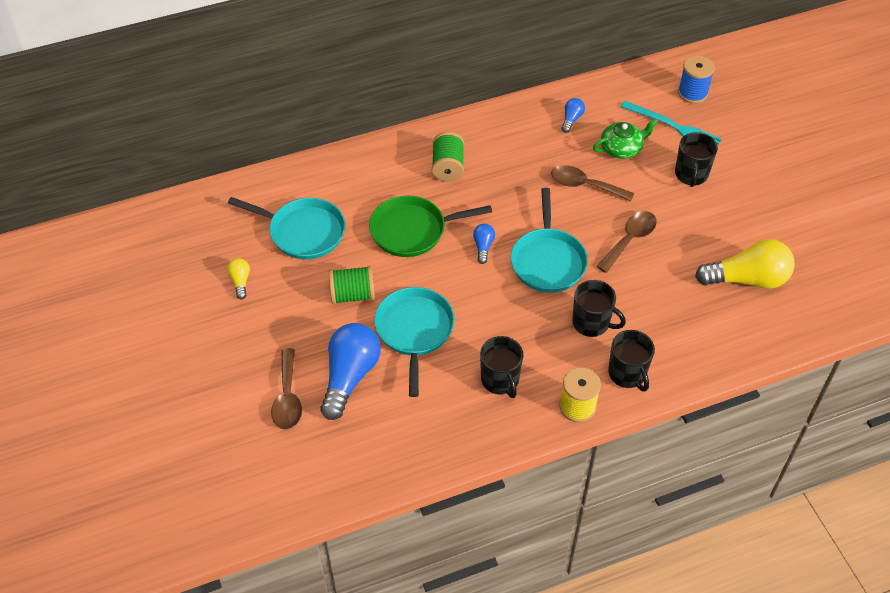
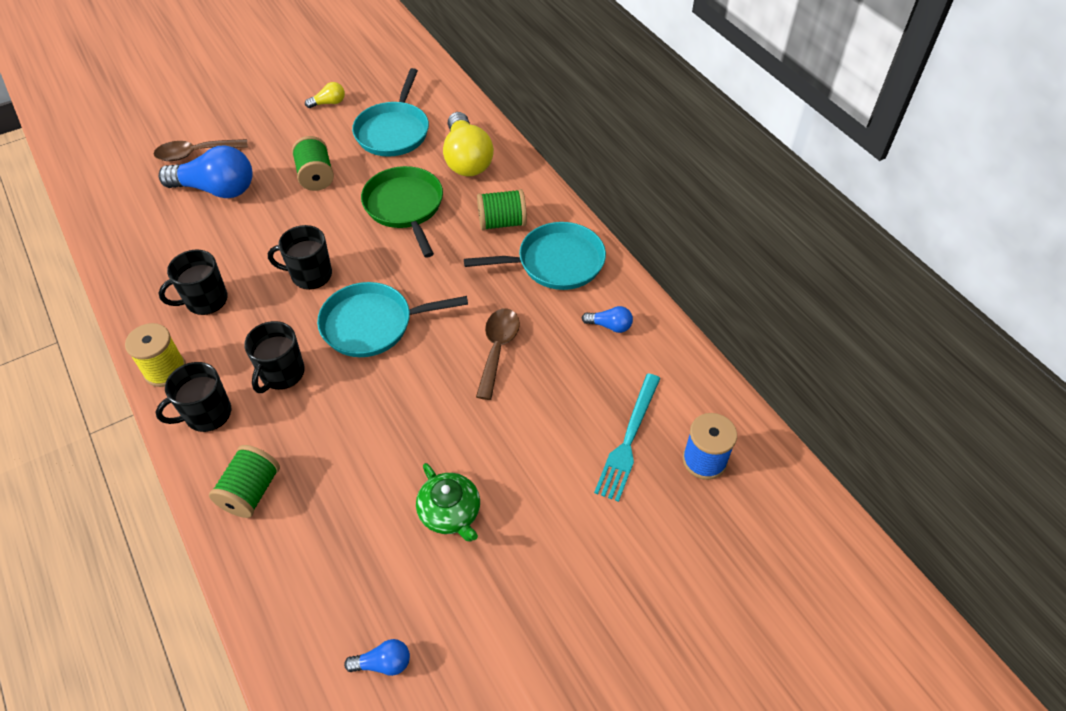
camera: 80 degrees right, 0 degrees up
(414, 331) = (271, 226): turquoise pan -> turquoise pan (556, 262)
(483, 247) = (388, 266): blue light bulb -> blue light bulb (383, 663)
(622, 148) = (572, 383): green teapot -> green teapot (450, 512)
(630, 240) = (413, 402): brown spoon -> none
(691, 174) = (541, 466): black mug -> black mug (310, 275)
(703, 342) = (251, 492): none -> green spool
(747, 279) = (358, 542): yellow light bulb -> yellow light bulb (466, 159)

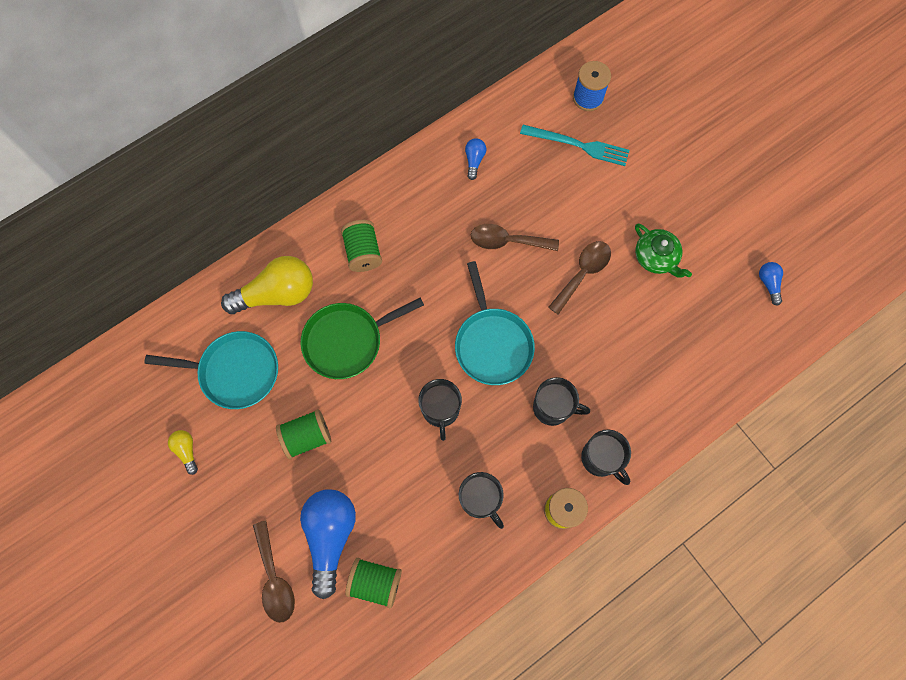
camera: 95 degrees left, 20 degrees up
(251, 492) = (664, 402): green spool -> green spool (375, 582)
(442, 423) = (583, 273): none -> brown spoon
(450, 512) = (656, 257): green teapot -> green teapot turned 90 degrees clockwise
(556, 262) = (408, 204): turquoise pan -> none

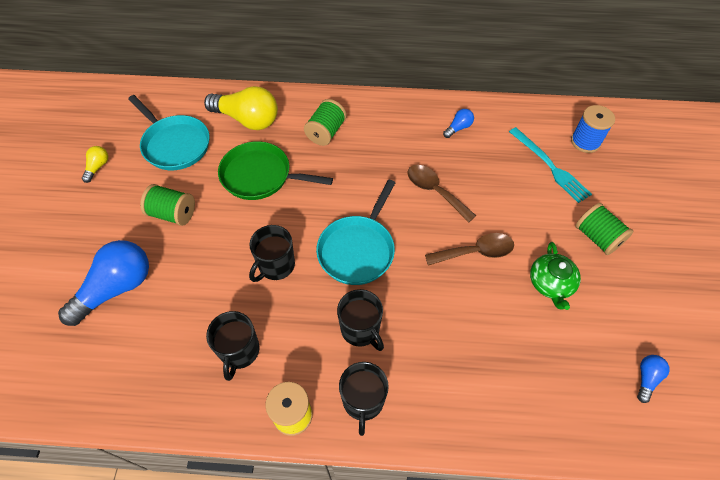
camera: 40 degrees right, 15 degrees down
(275, 578) = (54, 286): brown spoon -> none
(375, 582) = (108, 346): green spool -> green spool (597, 237)

